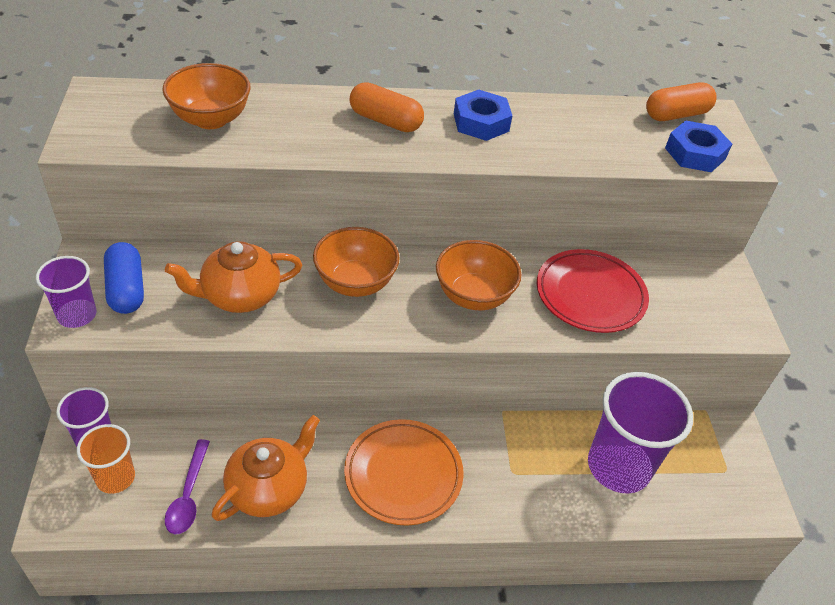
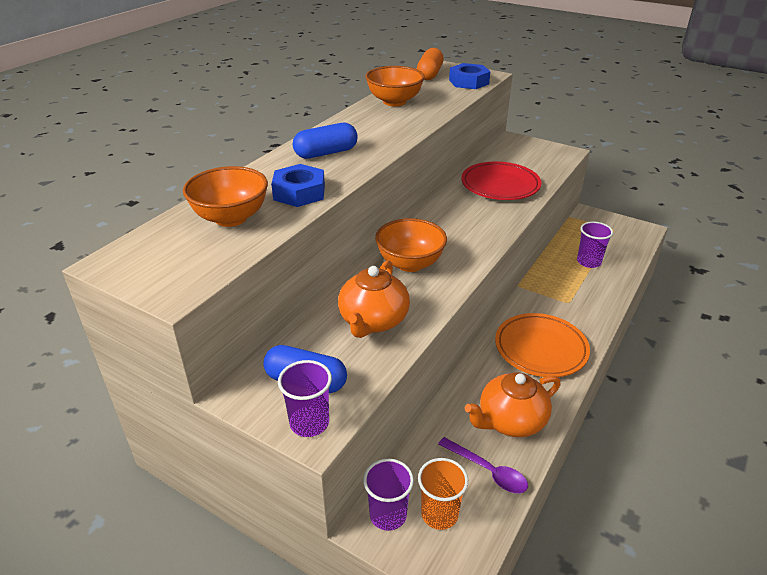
camera: 50 degrees left, 10 degrees down
(269, 488) = (510, 421): orange teapot -> orange teapot turned 105 degrees counterclockwise
(385, 121) = (326, 153): orange capsule -> blue capsule
(473, 296) = (465, 223): orange bowl -> orange bowl (394, 102)
(481, 122) = (368, 125): blue nut -> blue nut (299, 192)
(618, 466) = (588, 262): purple cup -> purple cup, size x0.55

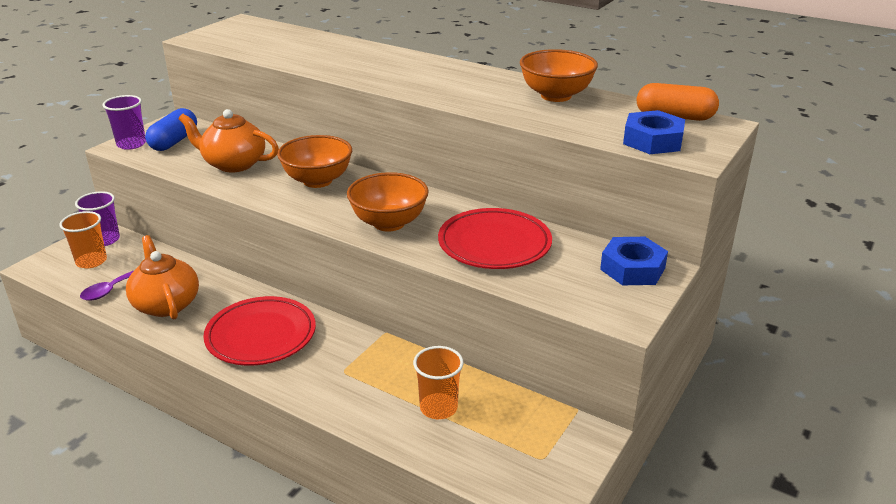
camera: 90 degrees right, 5 degrees down
(231, 218) = (288, 44): orange bowl -> orange bowl (389, 223)
(299, 192) = (324, 62): blue nut -> blue nut (632, 269)
(326, 153) = (405, 68): blue capsule -> none
(540, 348) = (261, 336): orange plate -> red plate
(588, 262) = (438, 408): purple cup -> orange cup

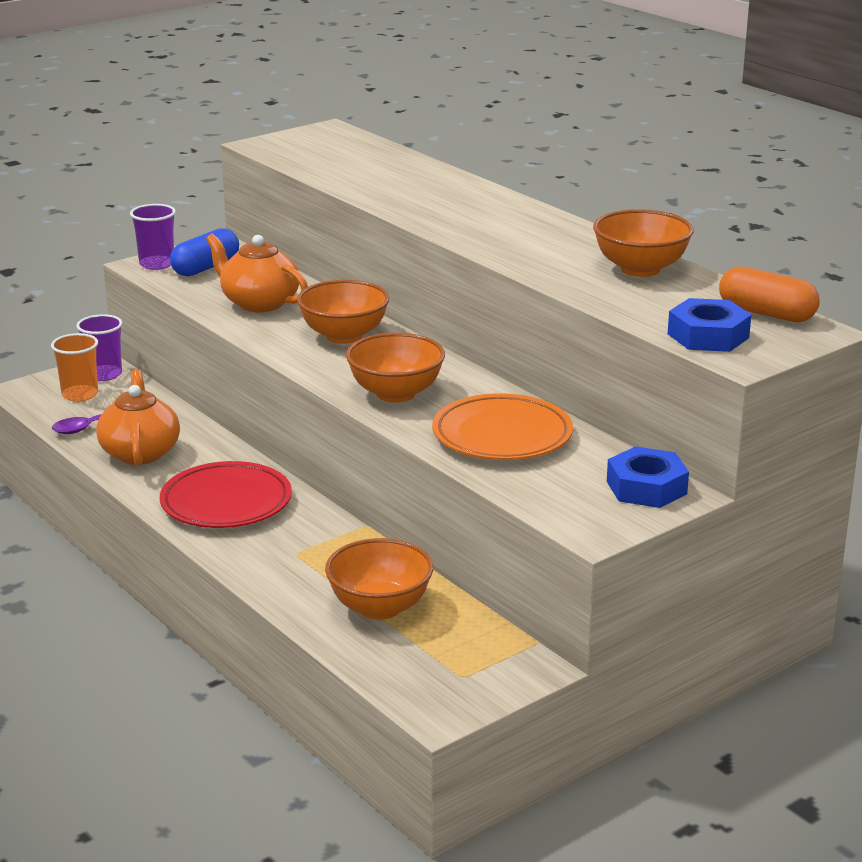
camera: 20 degrees right, 5 degrees down
(438, 408) = (380, 607): orange cup -> orange bowl
(494, 244) = (502, 435): red plate -> orange plate

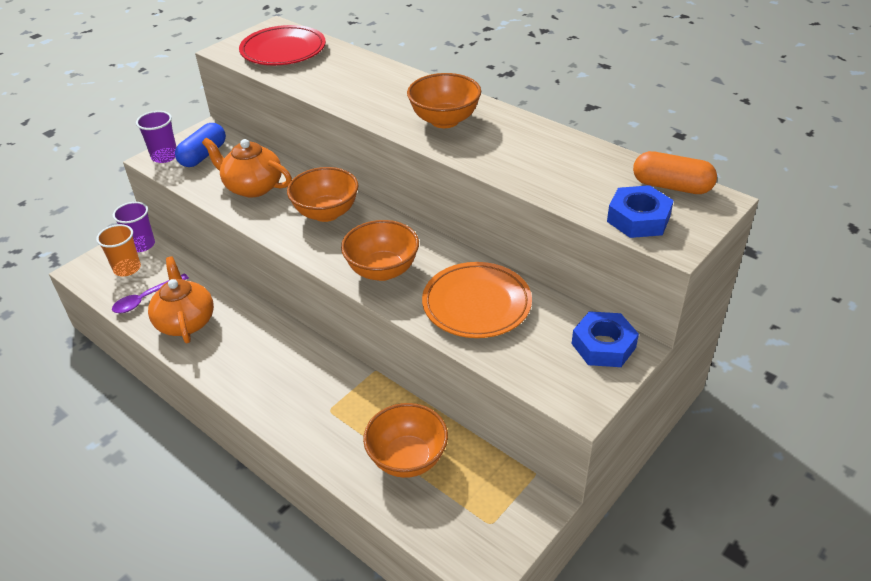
camera: 10 degrees left, 15 degrees up
(226, 502) = (263, 364): red plate -> red plate (283, 50)
(640, 269) = (558, 149): orange bowl -> orange bowl (444, 120)

